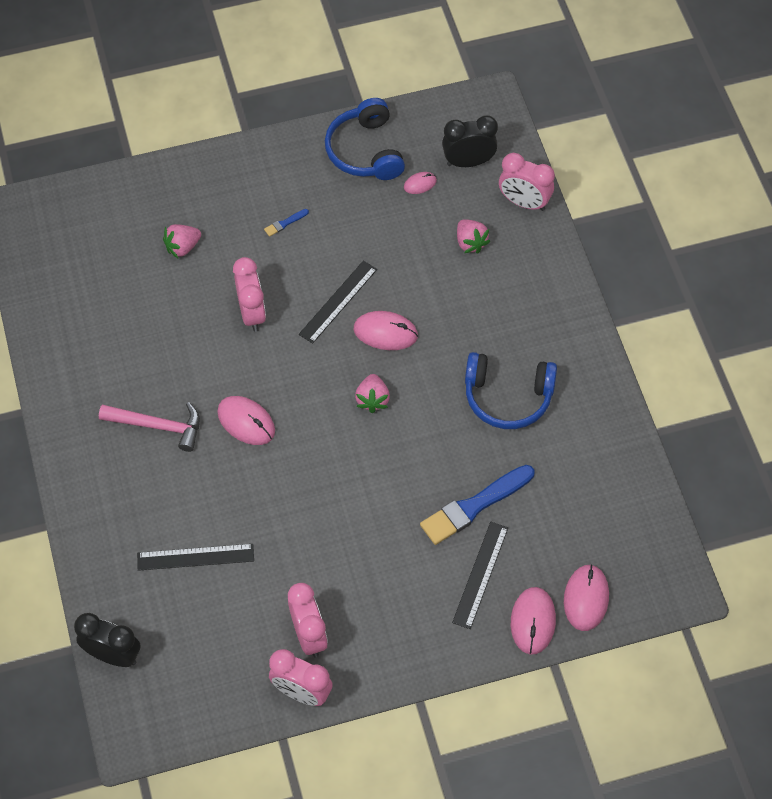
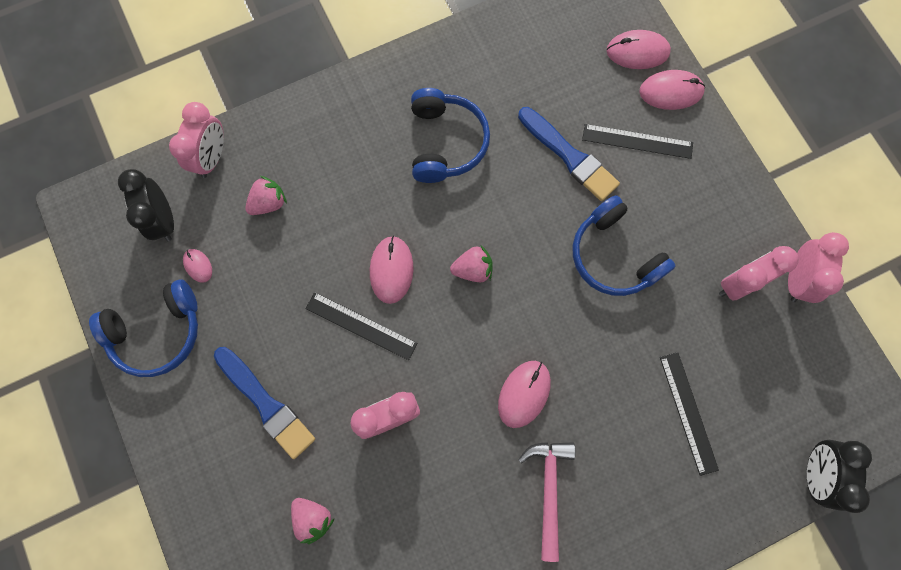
camera: 100 degrees left, 15 degrees up
(285, 223) = (266, 404): blue brush -> blue brush, size x2.42
(361, 525) = (614, 255): none -> blue headphones

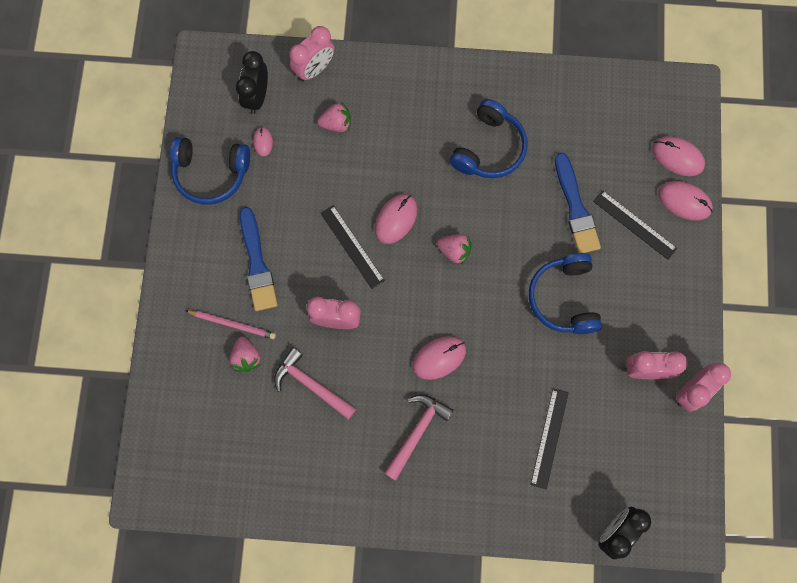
camera: 30 degrees right, 0 degrees up
(276, 489) = (232, 324): none -> pink pencil
(403, 506) = (311, 384): none -> pink hammer

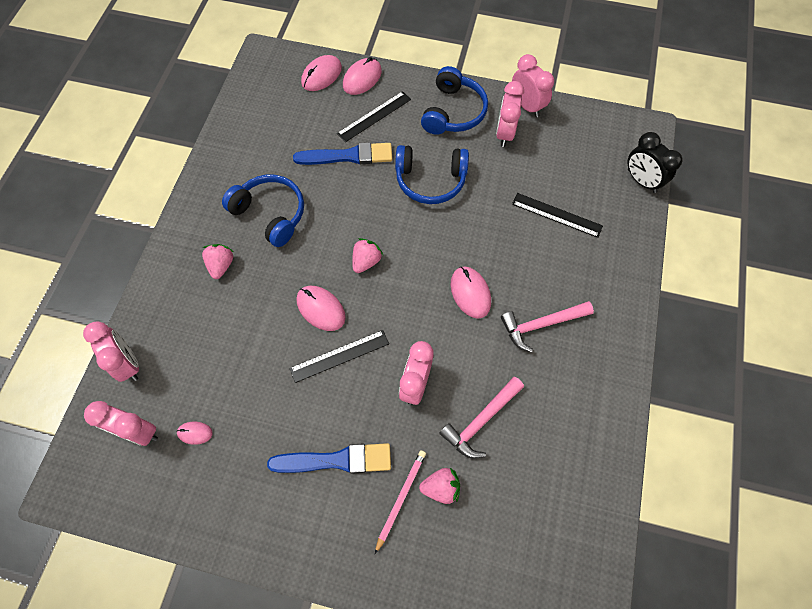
camera: 80 degrees left, 10 degrees down
(211, 173) = (214, 500): blue headphones -> blue headphones (453, 112)
(257, 97) = (138, 432): black clock -> pink clock
(336, 124) = (199, 350): pink strawberry -> pink strawberry (221, 265)
(417, 432) = (541, 325): pink hammer -> pink hammer turned 60 degrees counterclockwise

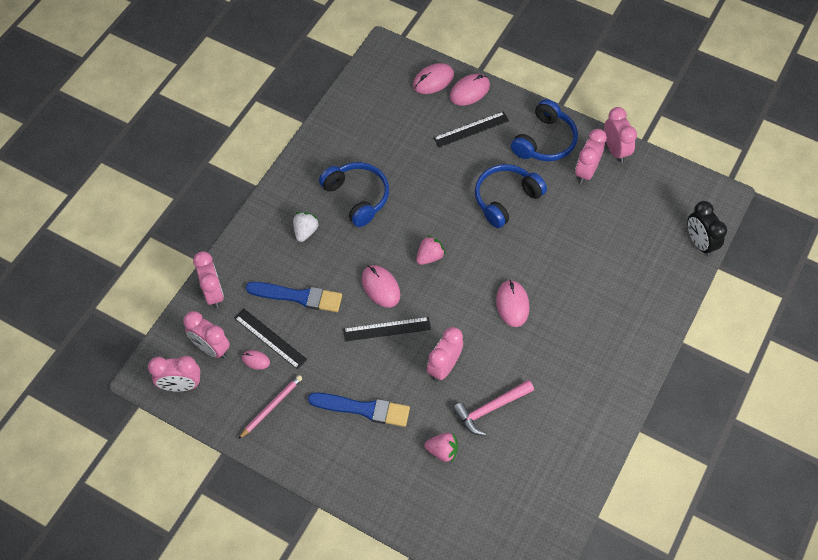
camera: 15 degrees right, 5 degrees down
(109, 489) = (181, 385): none -> pink clock
(221, 265) = (305, 231): pink strawberry -> white strawberry
(348, 156) = (438, 161): blue brush -> blue brush (298, 296)
(400, 498) = (407, 450): pink pencil -> pink pencil (271, 406)
(430, 180) = (506, 199): blue headphones -> blue headphones turned 120 degrees clockwise
(541, 325) = (565, 345): pink hammer -> none
(556, 215) = (610, 255): black ruler -> black ruler (270, 338)

